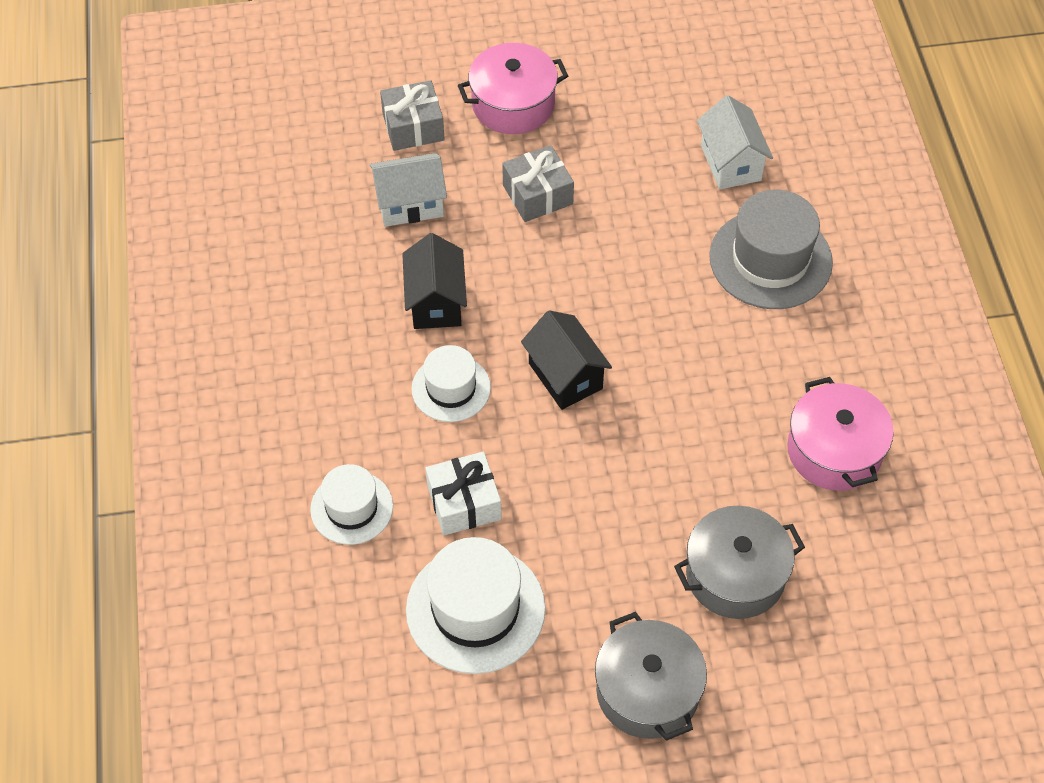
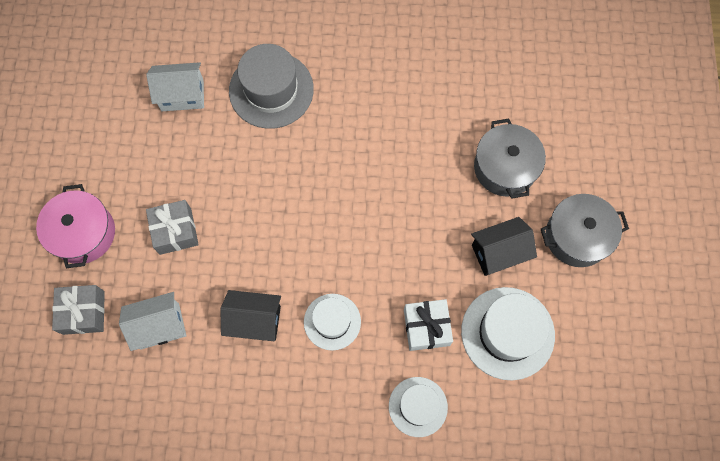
camera: 80 degrees left, 15 degrees up
(410, 204) = (160, 326): white house -> white house turned 75 degrees clockwise
(565, 376) = (337, 241): black house -> black house (498, 252)
(834, 451) = (426, 89): pink pot -> none

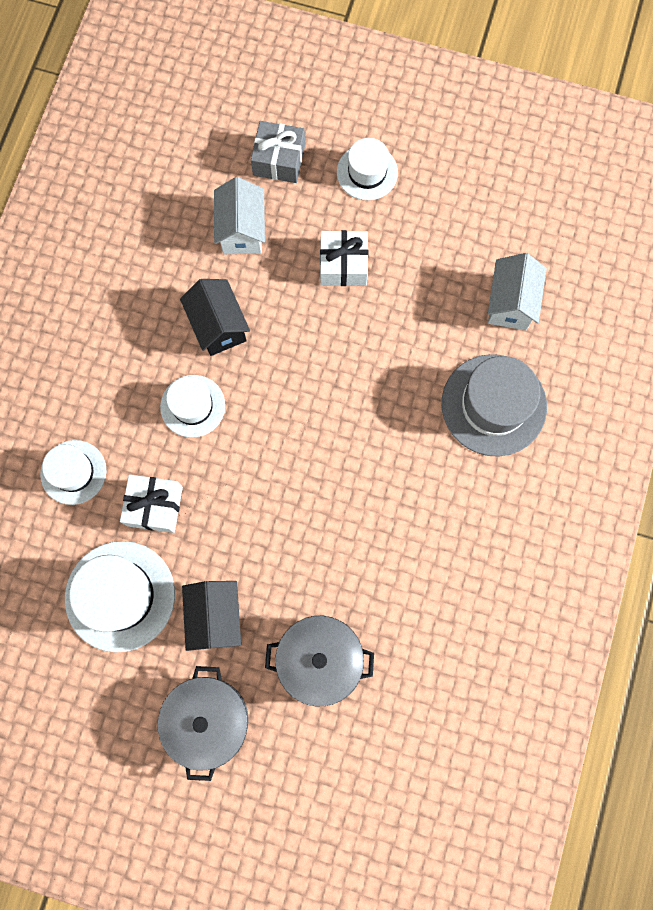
camera: 105 degrees right, 5 degrees up
(83, 233) = (367, 172): pink pot -> white hat
(175, 231) = (343, 265): grey gift -> white gift
(255, 320) = (218, 326): black house -> black house turned 45 degrees counterclockwise

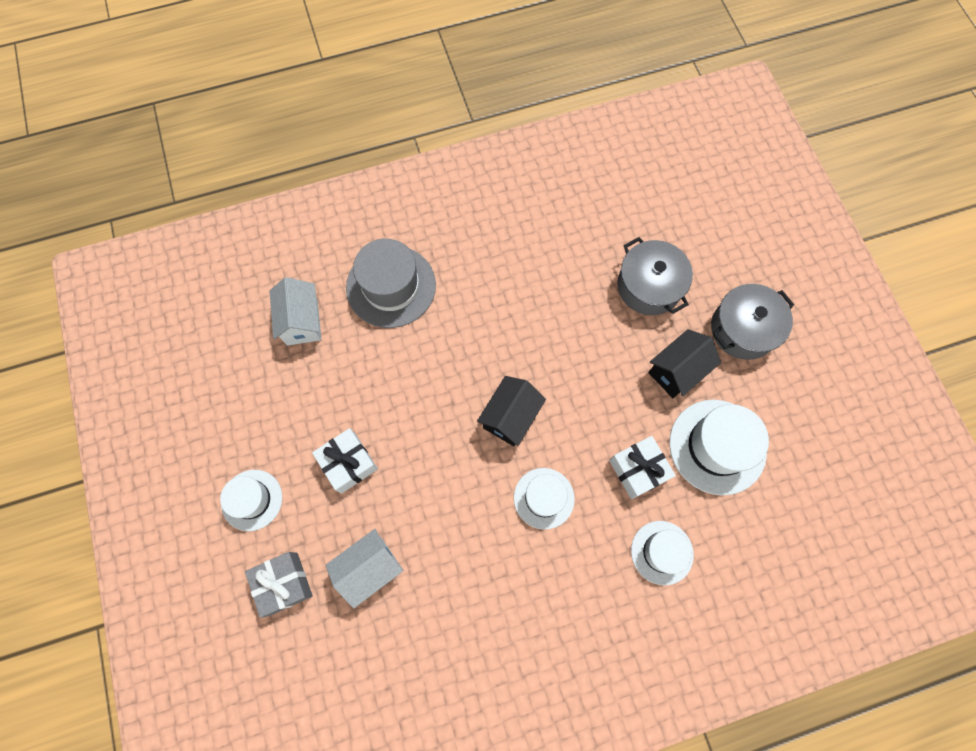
camera: 125 degrees left, 5 degrees down
(218, 326) = (466, 526): black house -> black house (510, 417)
(510, 303) = (302, 321): white house -> white house turned 75 degrees counterclockwise

